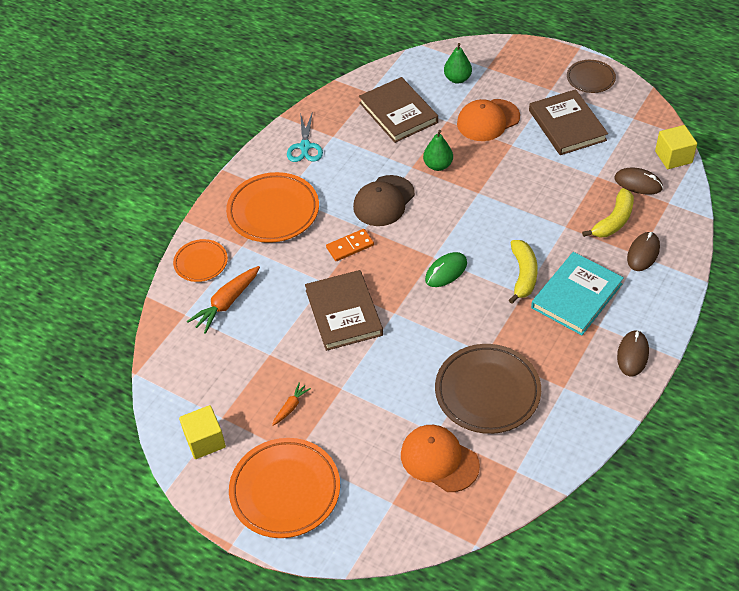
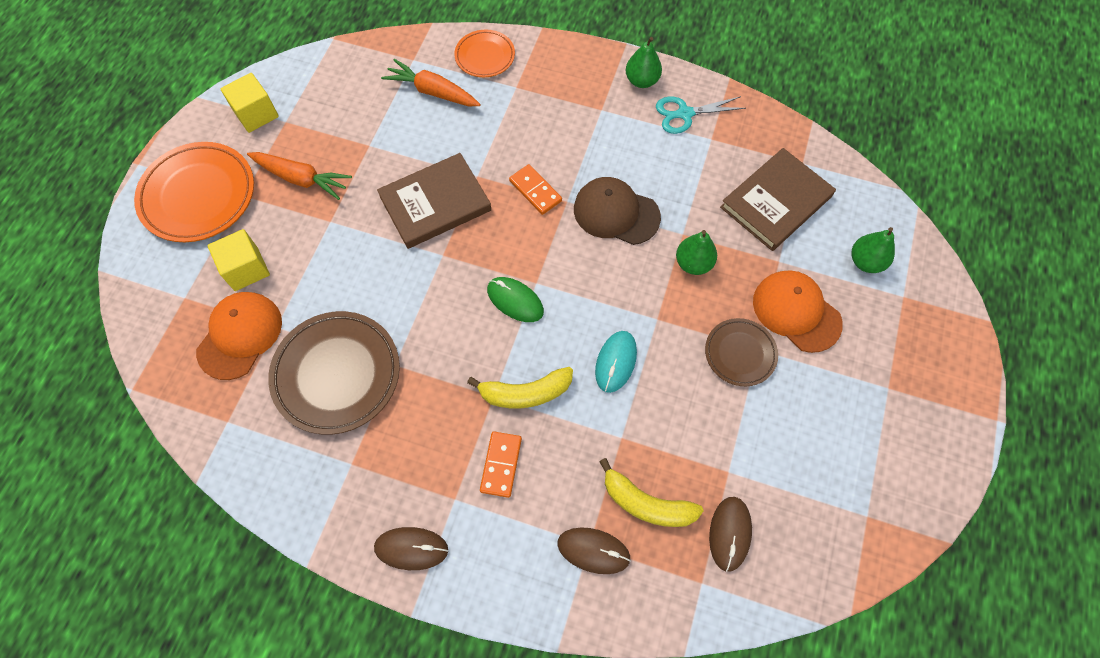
camera: 75 degrees right, 15 degrees up
(264, 166) = (641, 81): none -> green pear
(273, 211) = (573, 105): orange plate -> none
(291, 407) = (302, 179): orange carrot -> orange carrot, size x1.83
(508, 220) = (616, 362): none -> turquoise mouse
(567, 125) = (820, 419): brown book -> none
(576, 296) = (501, 464): turquoise book -> orange domino
(590, 79) = (933, 443): brown plate -> brown plate (740, 353)
(673, 157) = (800, 585): yellow cube -> yellow cube (246, 269)

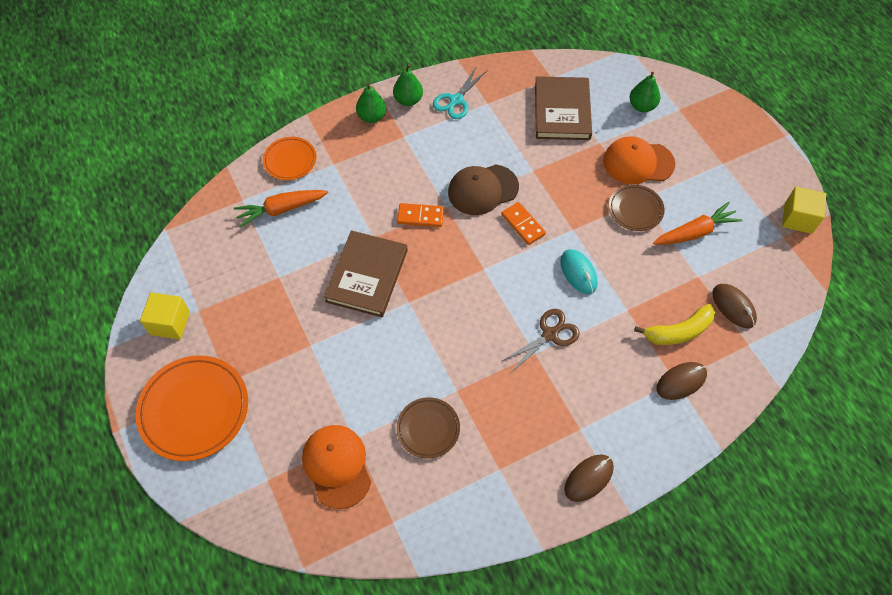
camera: 45 degrees left, 5 degrees down
(246, 269) = (289, 423): yellow cube -> yellow cube (798, 218)
(302, 179) = (257, 336): orange carrot -> orange carrot (695, 232)
(337, 374) = (428, 429): brown plate -> brown plate, size x0.57
(501, 464) = (582, 386): orange domino -> orange domino (523, 224)
(515, 301) = (483, 289): green mouse -> none
(525, 393) = (550, 335): yellow banana -> brown scissors
(693, 263) = (557, 182): green pear -> green pear (372, 117)

